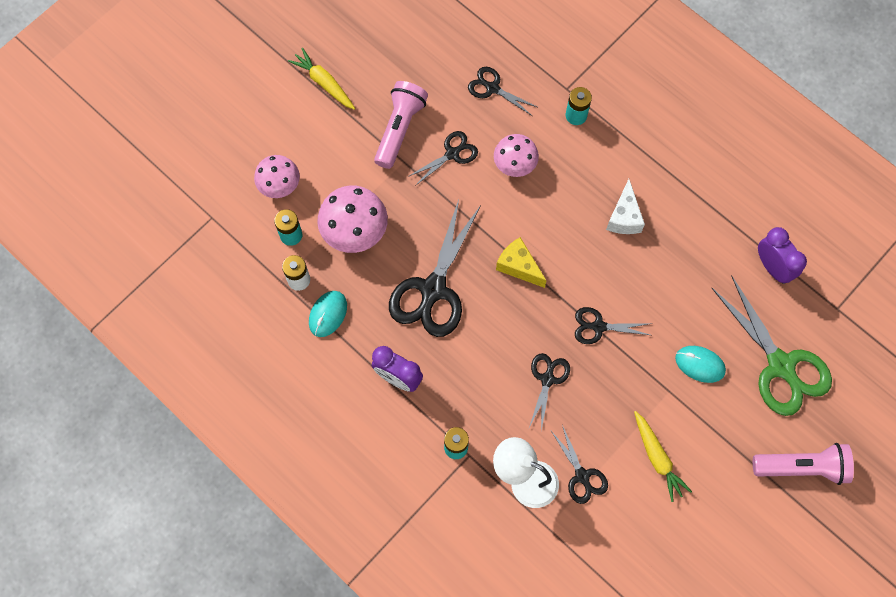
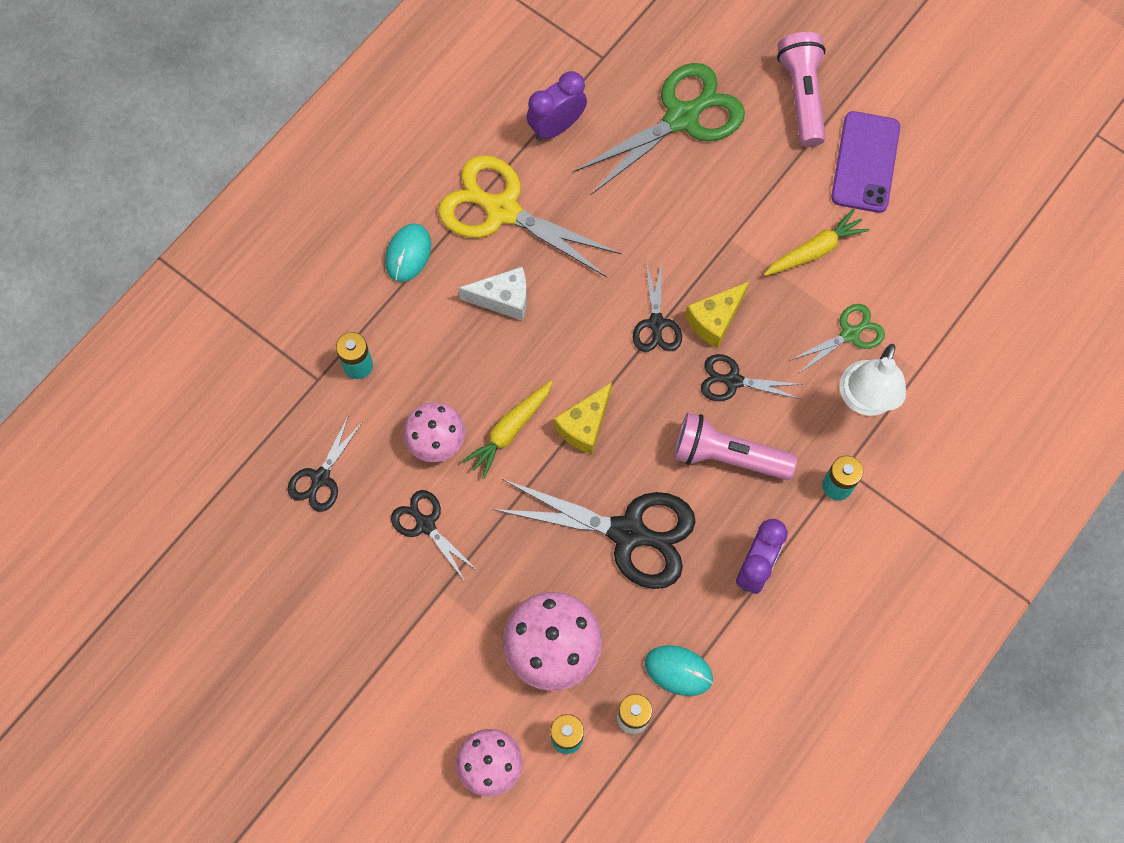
camera: 95 degrees left, 0 degrees up
(324, 83) = (321, 719): yellow carrot -> yellow carrot (510, 430)
(399, 129) = (391, 601): pink flashlight -> pink flashlight (727, 456)
(582, 476) = (850, 334): black scissors -> green scissors
(599, 371) = (715, 320): none -> yellow cheese
(699, 221) = (501, 210): none -> yellow scissors
(700, 364) = (691, 206): turquoise mouse -> turquoise mouse (408, 254)
(738, 512) = (865, 162): none -> purple phone

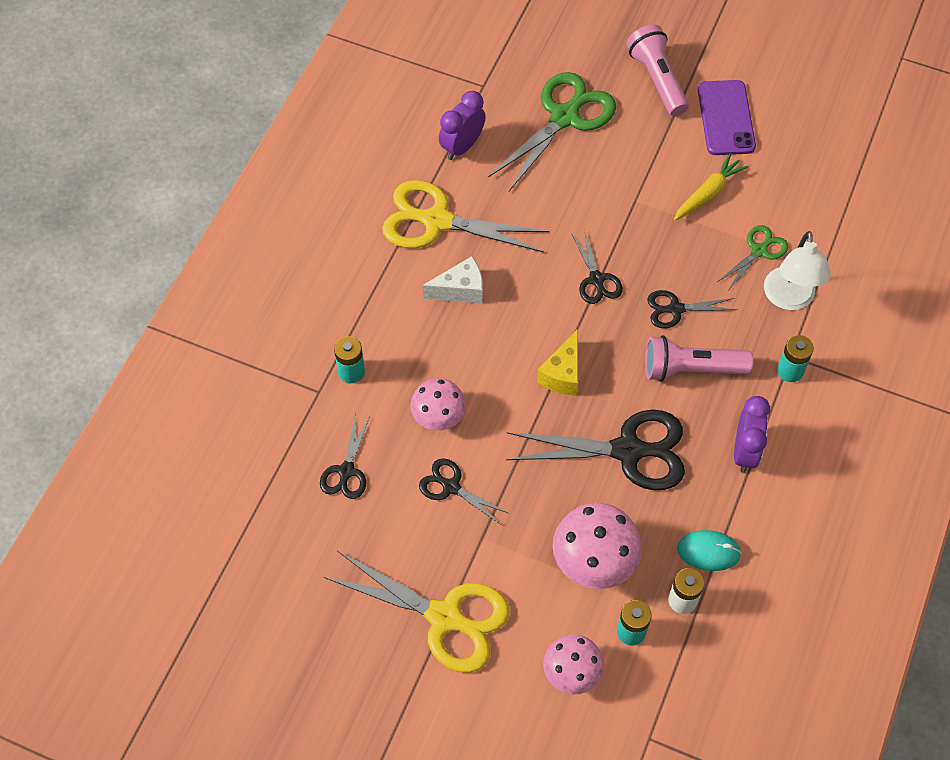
camera: 15 degrees left, 10 degrees down
(376, 669) = (445, 618): none -> yellow scissors
(408, 254) = (367, 273): turquoise mouse -> none
(510, 430) = (500, 393): yellow carrot -> none
(715, 320) = (644, 265): yellow cheese -> none

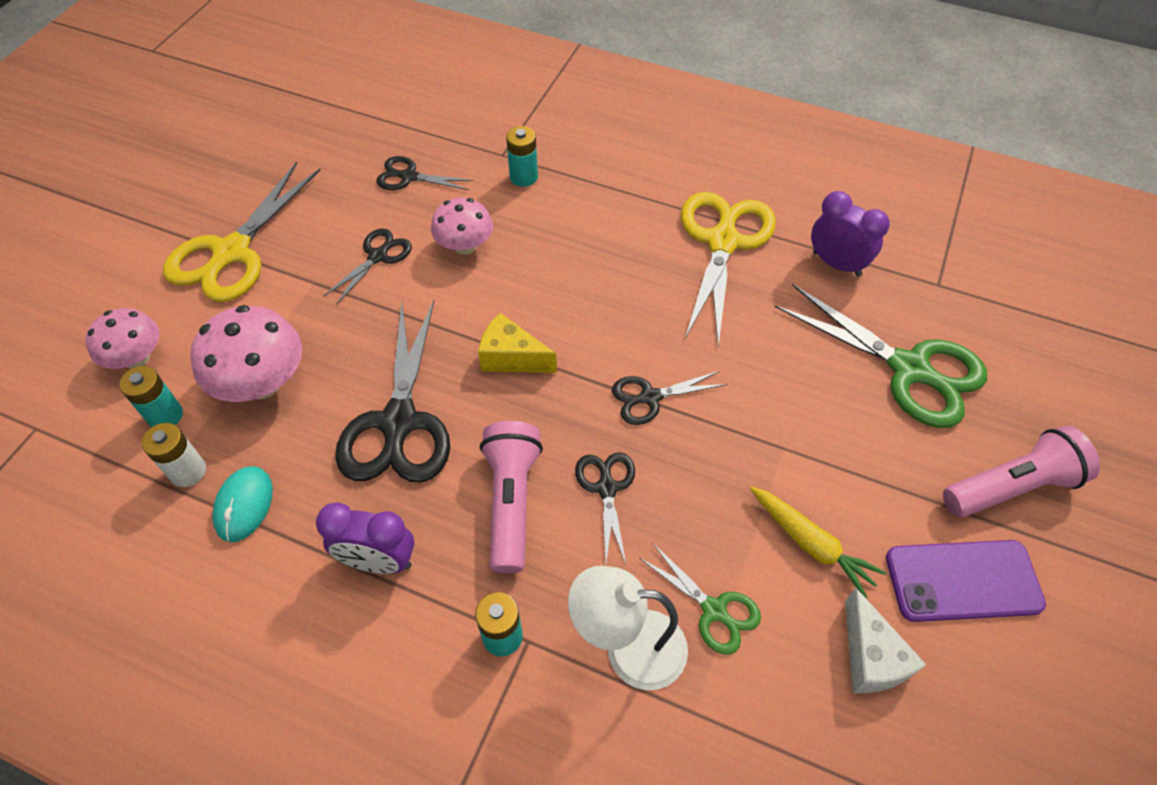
camera: 90 degrees right, 5 degrees down
(460, 290) = (628, 263): white cheese -> white cheese (870, 657)

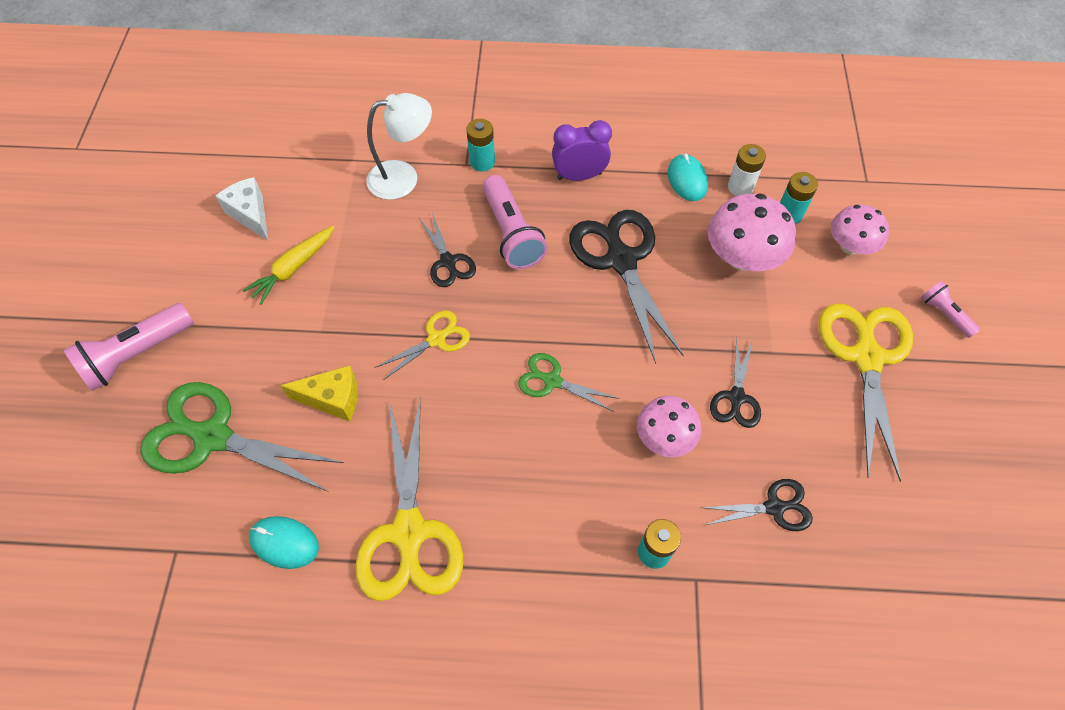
camera: 160 degrees right, 5 degrees up
(121, 265) = (944, 314): none -> pink flashlight
(511, 358) = (563, 337): yellow cheese -> yellow cheese (333, 399)
(649, 397) = (437, 339): black scissors -> yellow scissors
(714, 611) = (354, 211): green scissors -> green scissors (552, 380)
(811, 544) = (293, 268): yellow carrot -> yellow carrot turned 75 degrees counterclockwise
(836, 264) = (284, 543): purple clock -> turquoise mouse
(963, 581) = (184, 276): purple phone -> none

